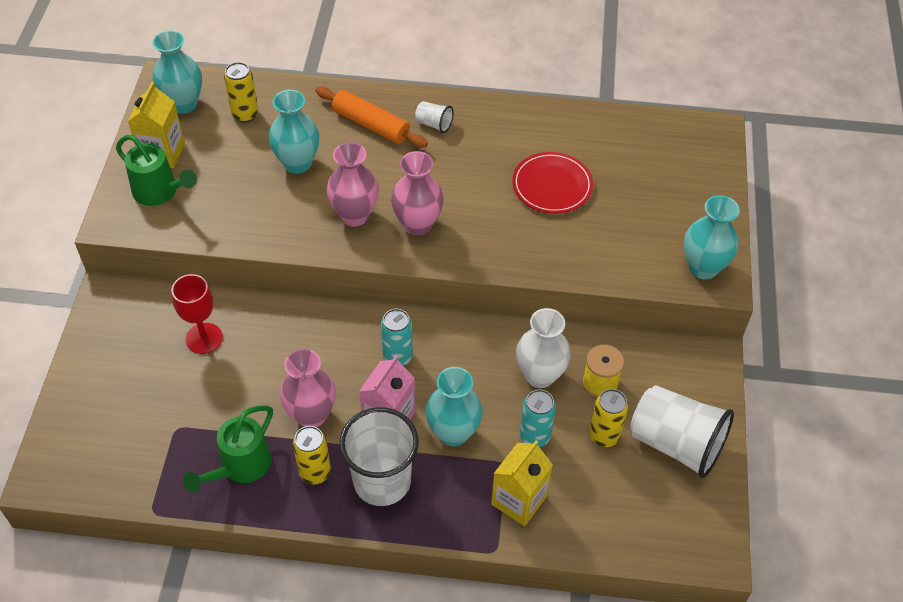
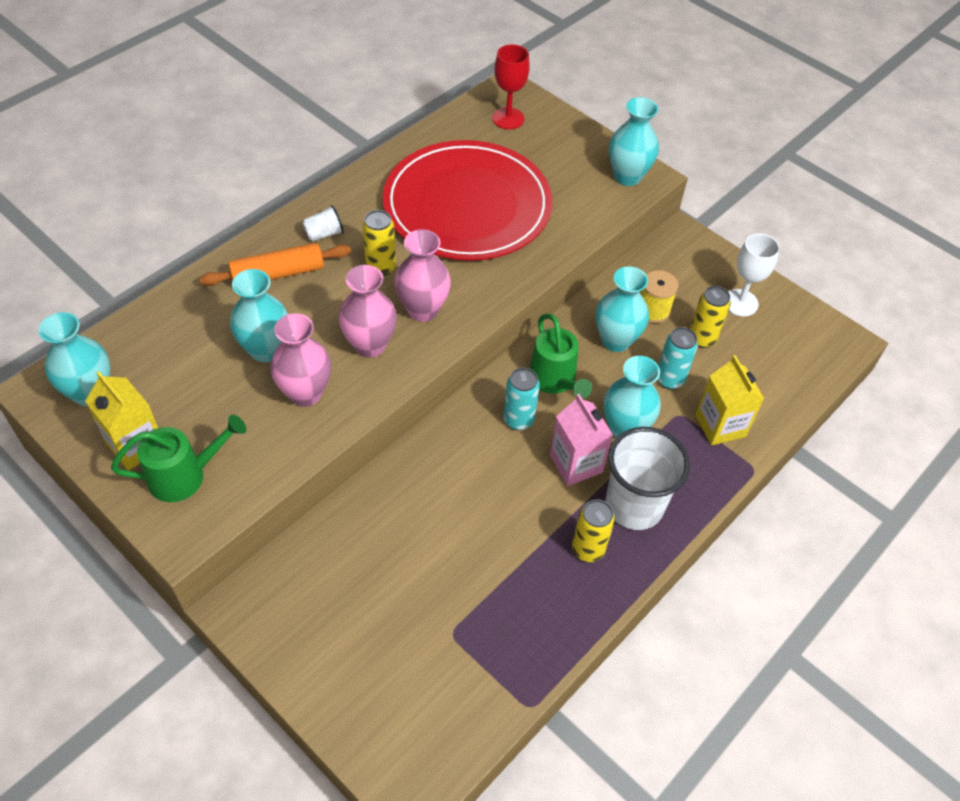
camera: 55 degrees left, 0 degrees up
(204, 338) = (368, 553): red goblet -> red goblet (508, 118)
(240, 467) = (537, 605): green watering can -> green watering can (555, 381)
(245, 114) = (161, 353): yellow can -> yellow can (380, 267)
(311, 415) = (526, 517): pink vase -> pink vase (305, 393)
(540, 375) = (616, 340): white vase -> turquoise vase
(552, 185) = (467, 205): red plate -> red plate, size x2.08
(676, 443) = (740, 303): white cup -> white goblet

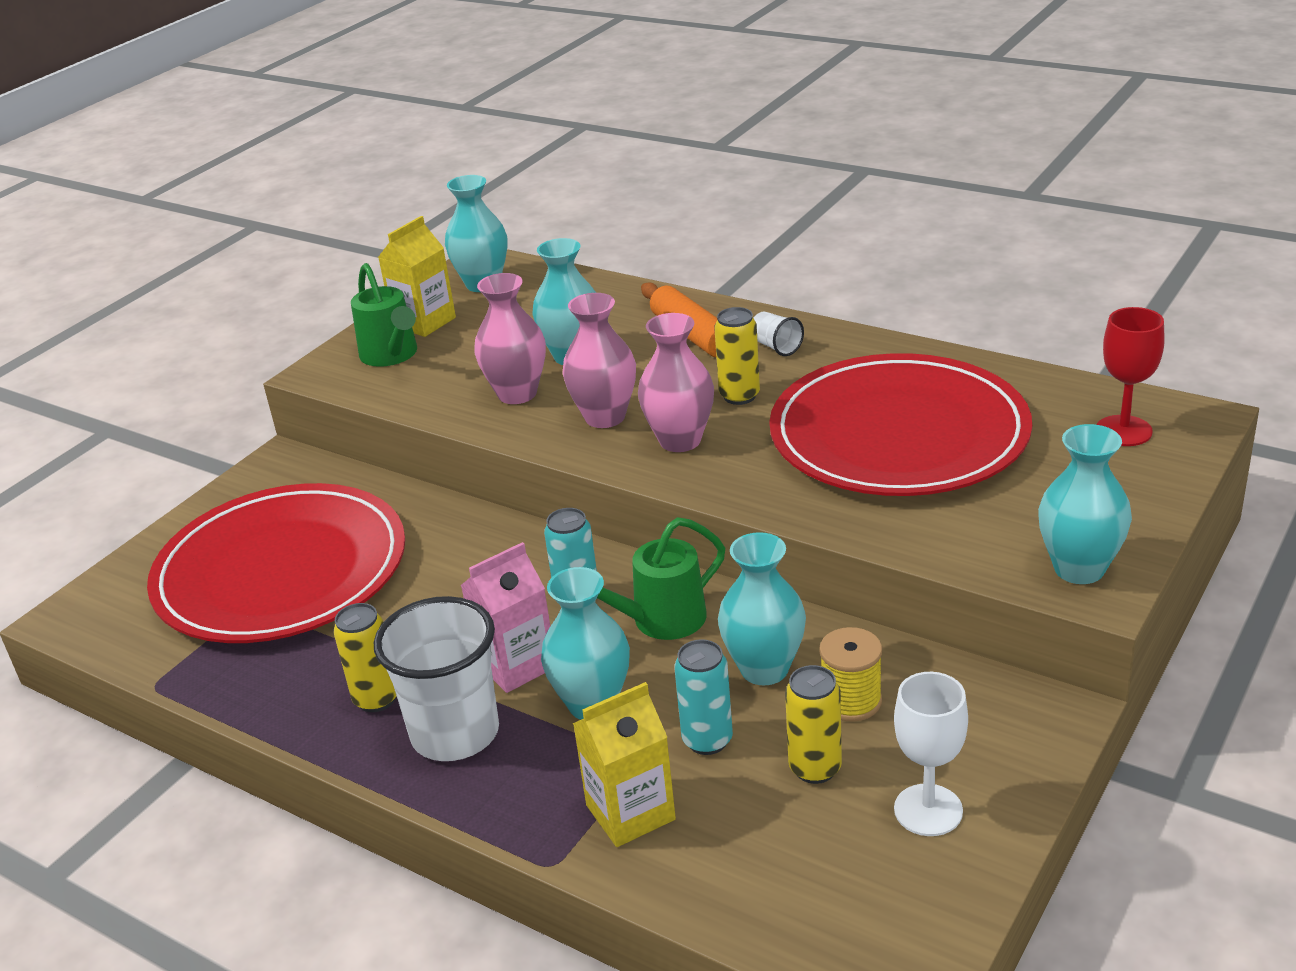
camera: 85 degrees right, 20 degrees down
(411, 609) = (281, 571): none -> red plate

